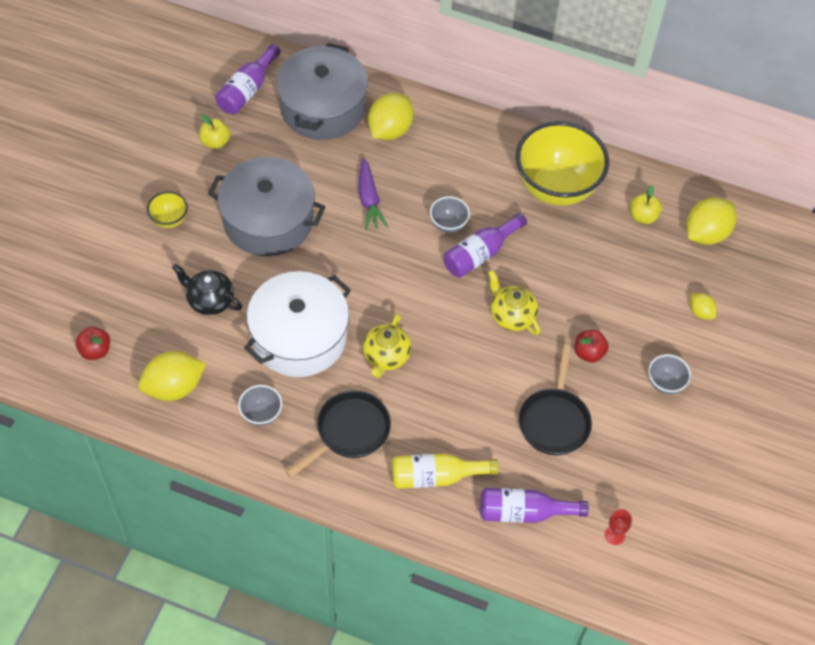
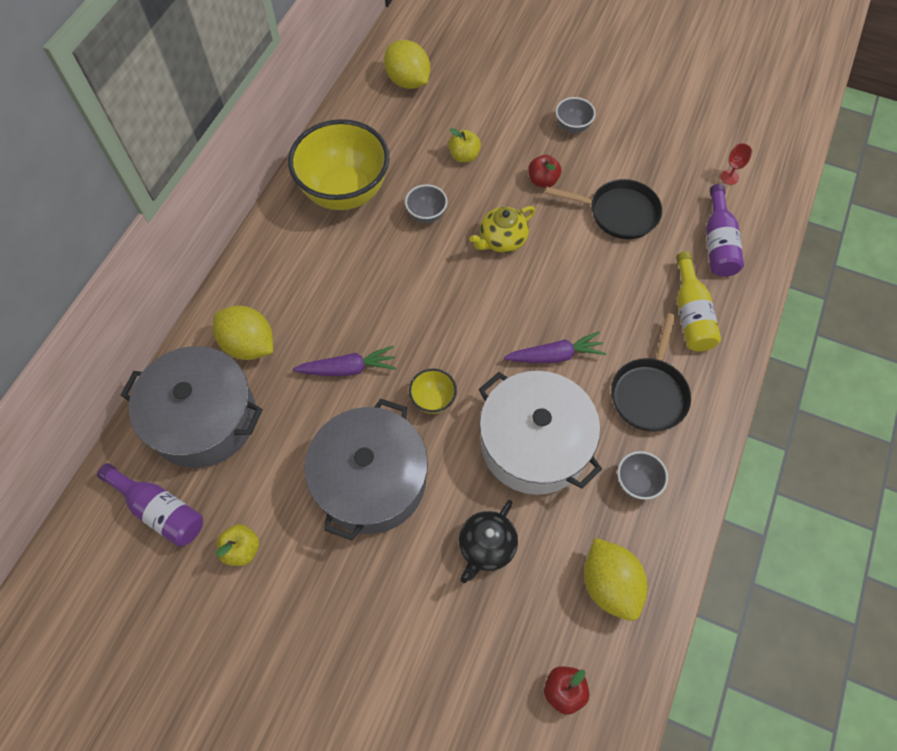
camera: 85 degrees left, 5 degrees up
(169, 220) = (363, 604): yellow bowl -> yellow bowl (433, 400)
(349, 432) = (649, 393): black pan -> black pan turned 120 degrees counterclockwise
(386, 356) = (555, 355): yellow teapot -> purple carrot
(448, 224) = (387, 291): grey bowl -> grey bowl (426, 215)
(480, 254) = (426, 263): purple bottle -> none
(643, 216) = (385, 125): yellow apple -> yellow apple (464, 156)
(700, 312) = (495, 94): yellow lemon -> none

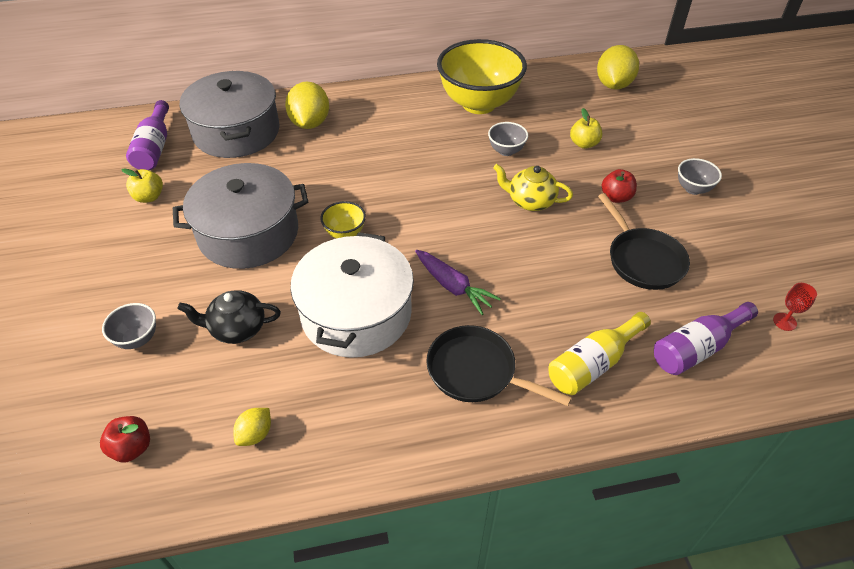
camera: 55 degrees right, 15 degrees down
(348, 369) = (333, 177): purple carrot -> none
(609, 584) = (255, 434): yellow lemon -> yellow lemon, size x0.52
(636, 483) = (374, 406): grey bowl -> grey bowl (137, 339)
(649, 393) = (477, 371): black pan -> black pan turned 45 degrees clockwise

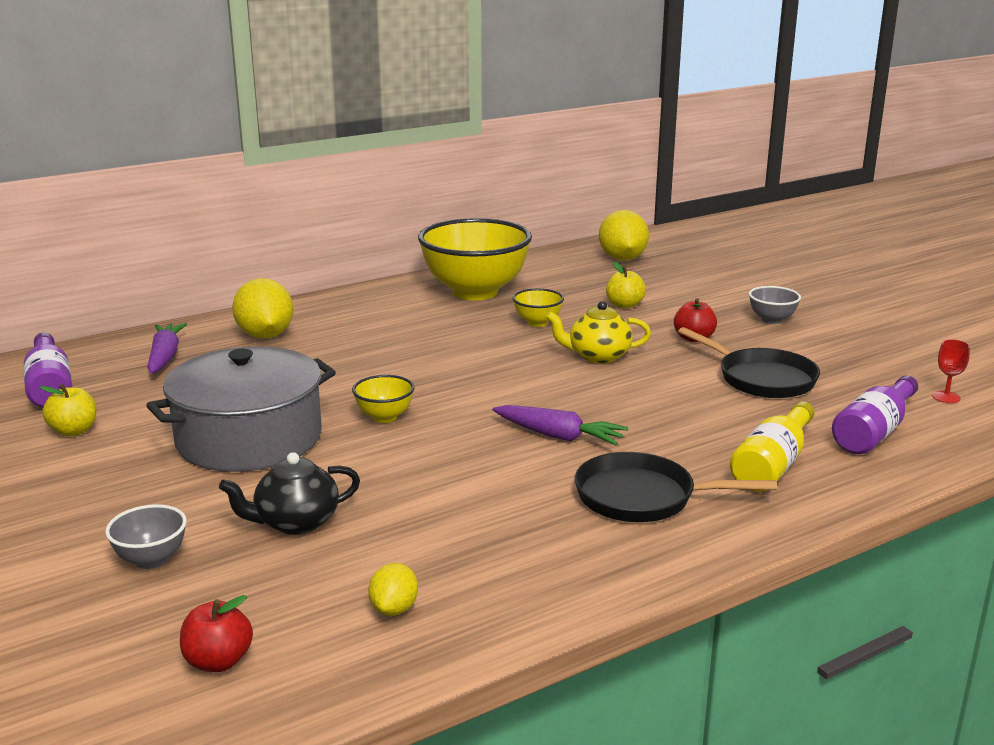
camera: 20 degrees left, 25 degrees down
(236, 132) = (165, 357): grey pot -> purple carrot
(356, 313) = (452, 480): white pot -> none
(506, 151) = (537, 323): grey bowl -> yellow bowl

